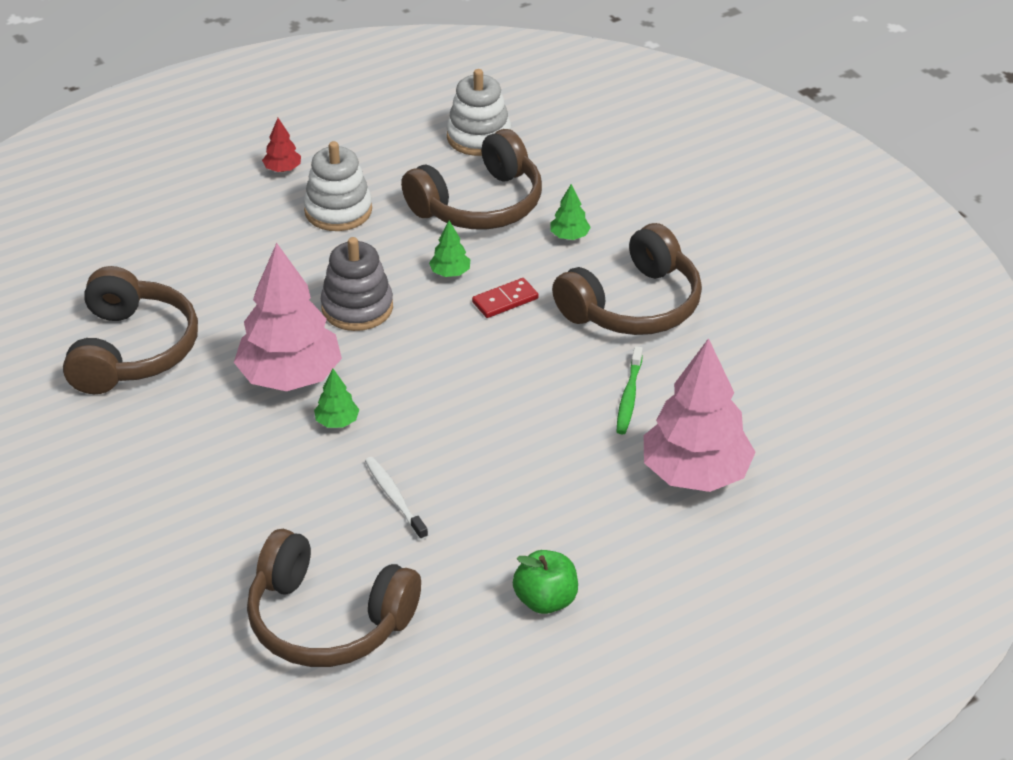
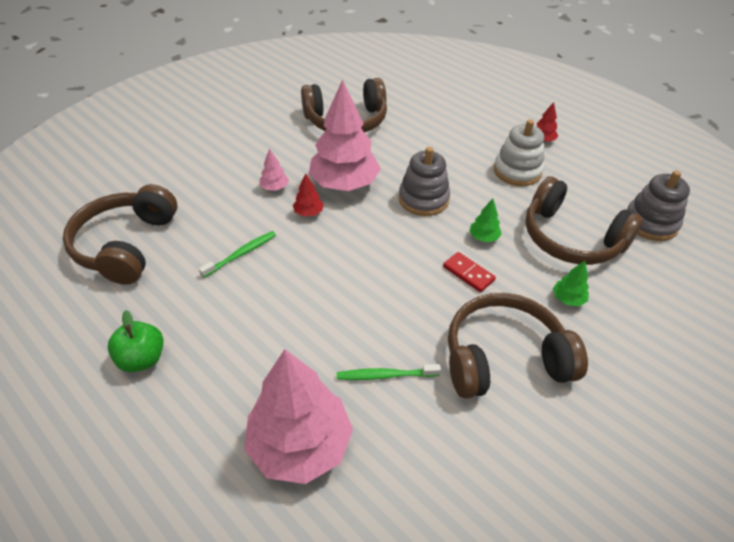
camera: 75 degrees right, 5 degrees up
(265, 450) = (274, 187): none -> pink tree
(337, 422) = (308, 213): green tree -> red tree
(394, 498) = (241, 254): white toothbrush -> green toothbrush
(479, 137) = (650, 223): white stacking toy -> grey stacking toy
(633, 305) = (504, 358): brown headphones -> brown headphones turned 135 degrees clockwise

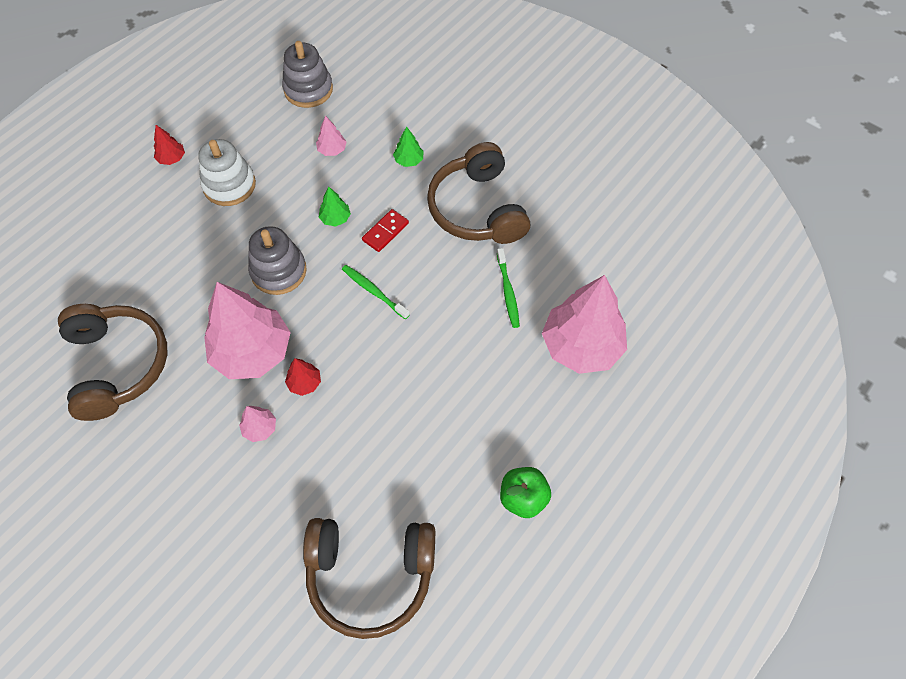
camera: 95 degrees left, 15 degrees up
(241, 254) = (375, 440): green toothbrush -> green toothbrush (374, 291)
(571, 238) = (332, 150): brown headphones -> pink tree

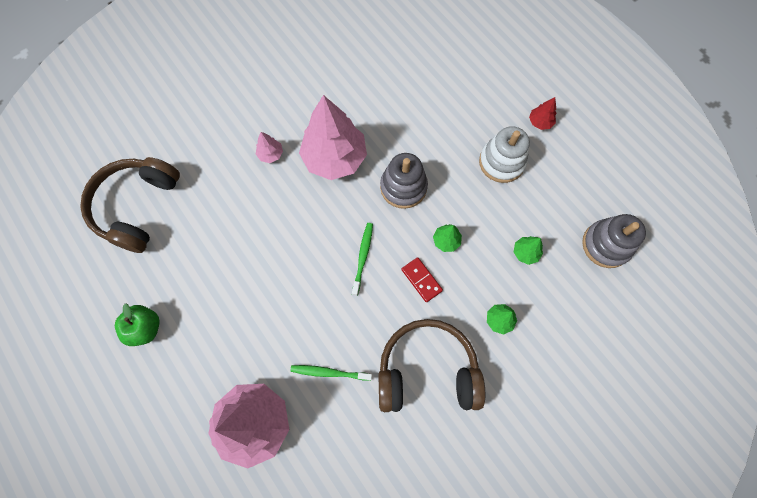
camera: 105 degrees right, 10 degrees up
(117, 365) = (352, 70): brown headphones -> none
(305, 383) = (296, 190): red tree -> none
(332, 150) = (525, 252): pink tree -> green tree
(374, 291) = (363, 257): green toothbrush -> green toothbrush turned 45 degrees counterclockwise

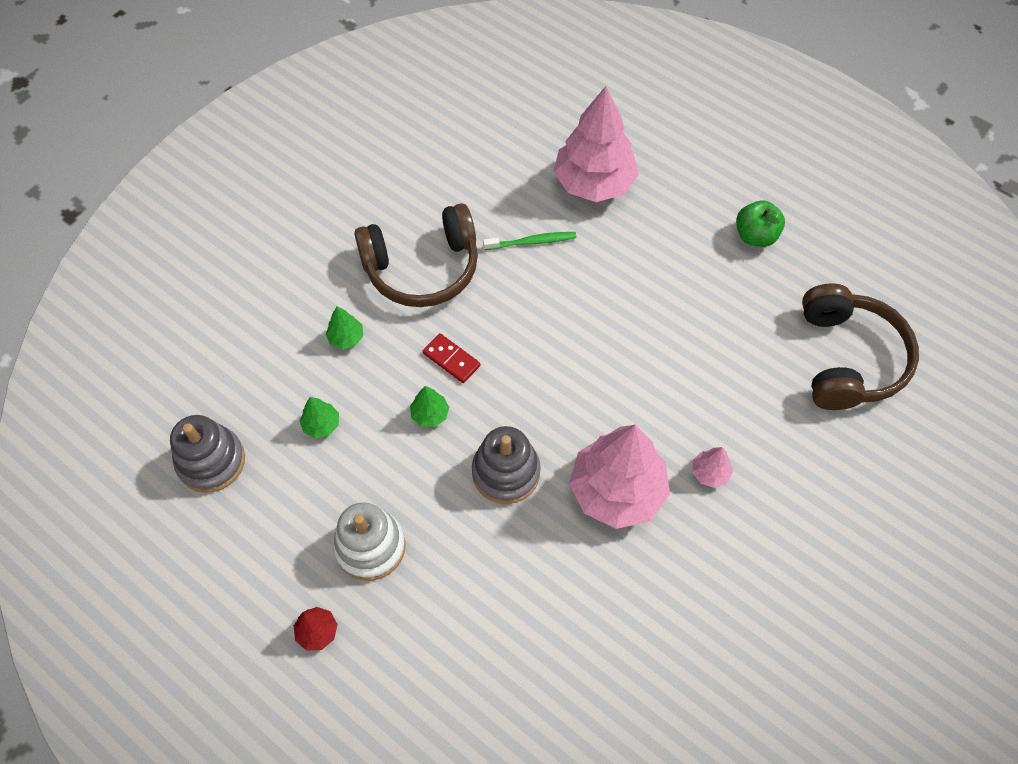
camera: 165 degrees right, 10 degrees down
(363, 257) = (533, 368): green toothbrush -> none

